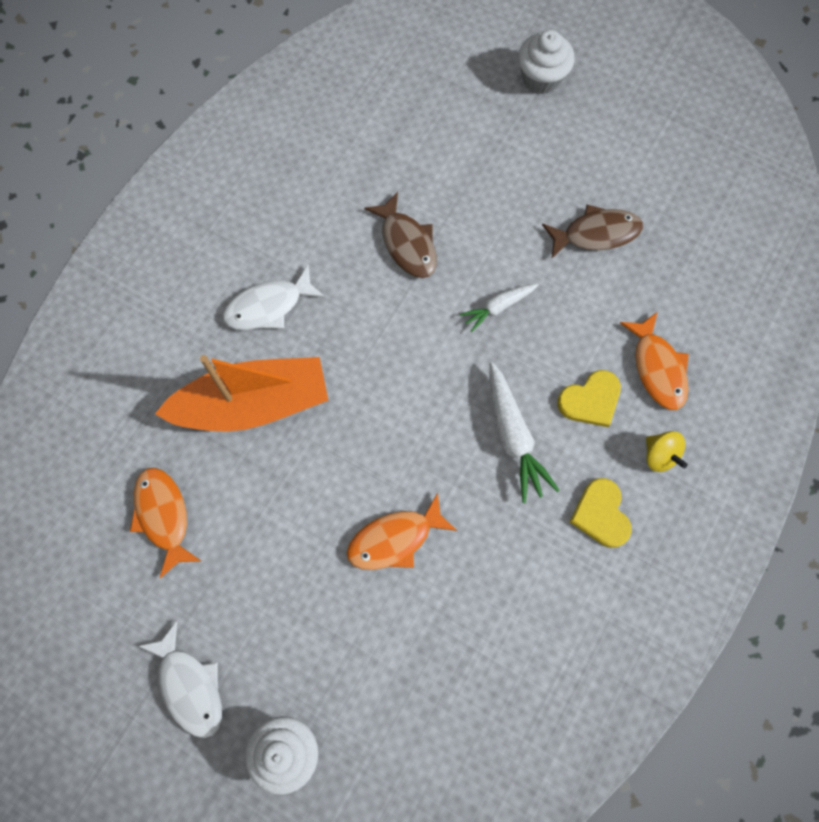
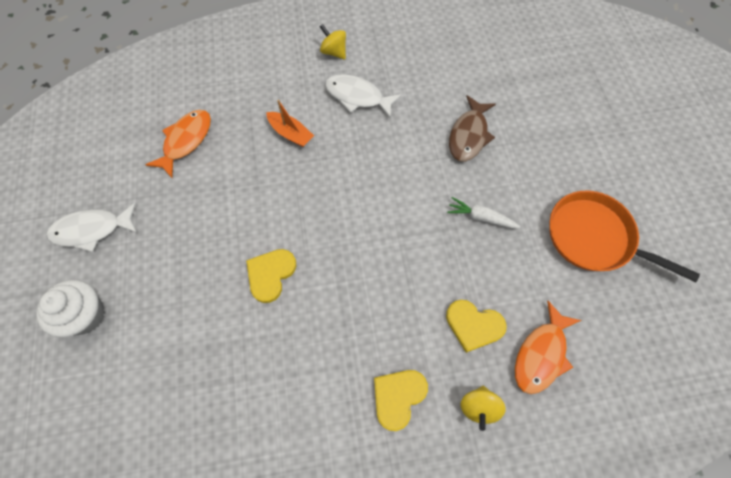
camera: 50 degrees right, 5 degrees down
(189, 284) = (334, 52): none -> yellow spinning top
(189, 686) = (92, 230): white fish -> white fish turned 60 degrees clockwise
(253, 404) = (290, 134): orange boat -> orange boat, size x0.45
(395, 539) = (270, 274): orange fish -> yellow heart
(513, 436) = (402, 294): white carrot -> none
(541, 78) = (660, 124): white cupcake -> none
(596, 234) = (594, 237): brown fish -> orange pan

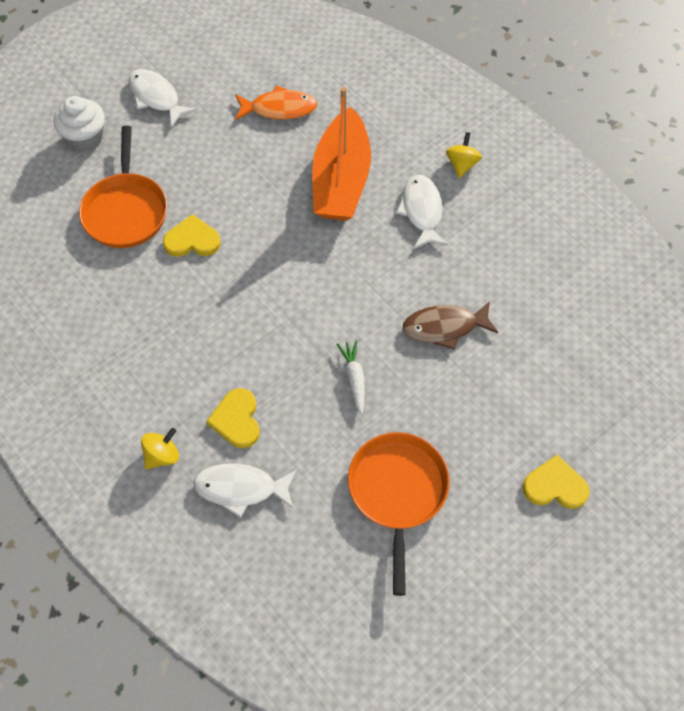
camera: 60 degrees right, 5 degrees down
(198, 317) = (126, 211): none -> orange pan
(290, 134) = (341, 180): orange boat -> orange boat, size x2.24
(398, 397) = (138, 388): yellow heart -> yellow heart (555, 486)
(478, 407) = (162, 455): yellow spinning top -> yellow spinning top turned 150 degrees clockwise
(541, 354) = (241, 489): orange fish -> white fish

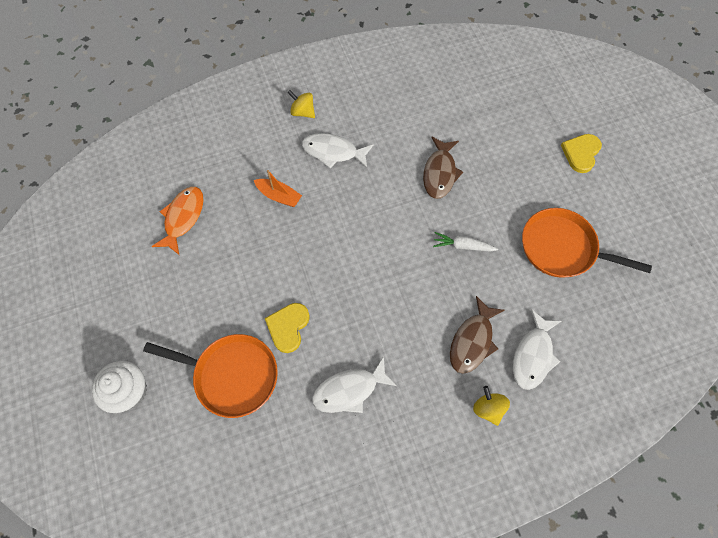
camera: 70 degrees left, 5 degrees up
(156, 98) = (115, 314): white fish -> white fish (349, 390)
(237, 420) = (472, 341): yellow heart -> brown fish
(341, 180) = (279, 196): orange boat -> orange boat, size x0.45

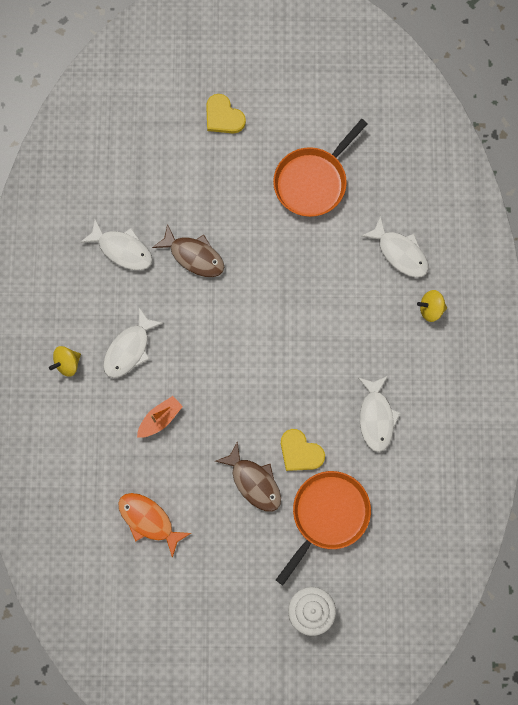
camera: 70 degrees left, 10 degrees up
(419, 118) = (122, 249): none -> white fish
(463, 246) = (278, 267): white carrot -> none
(472, 341) = (370, 297): brown fish -> brown fish (254, 482)

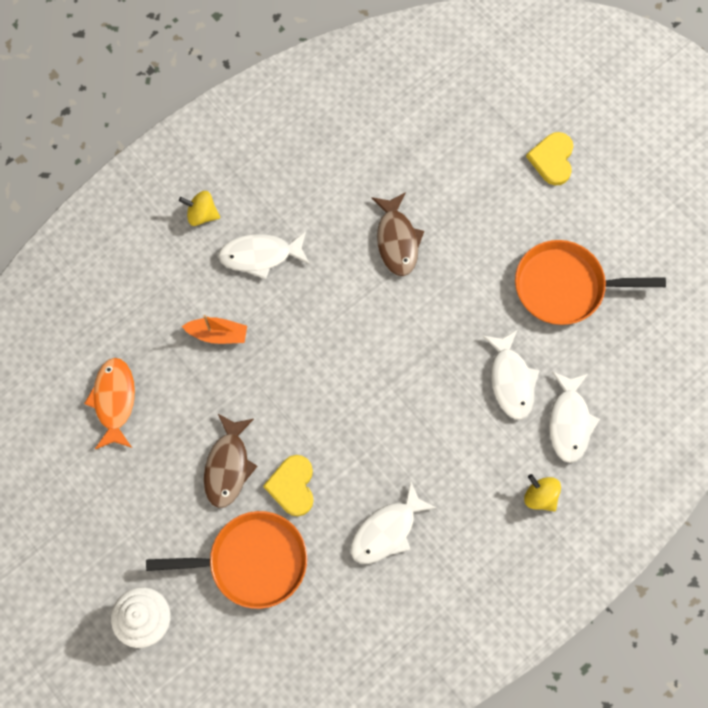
camera: 50 degrees right, 5 degrees down
(122, 249) = (348, 175): white fish -> white fish (511, 380)

